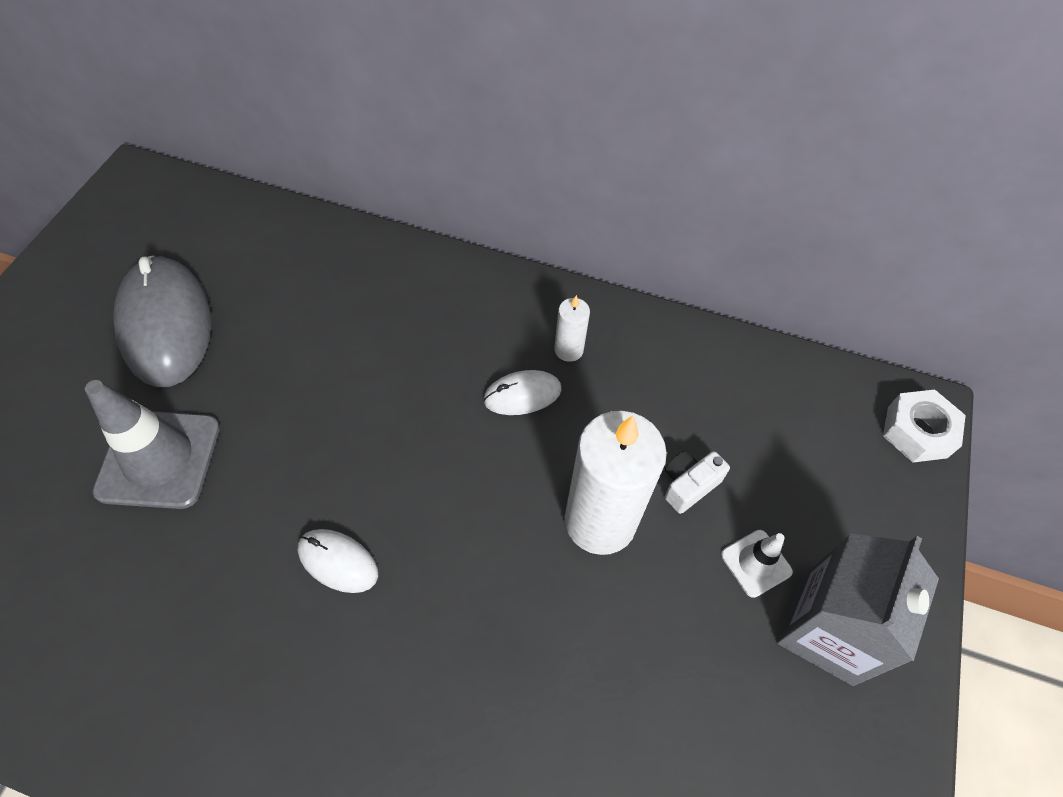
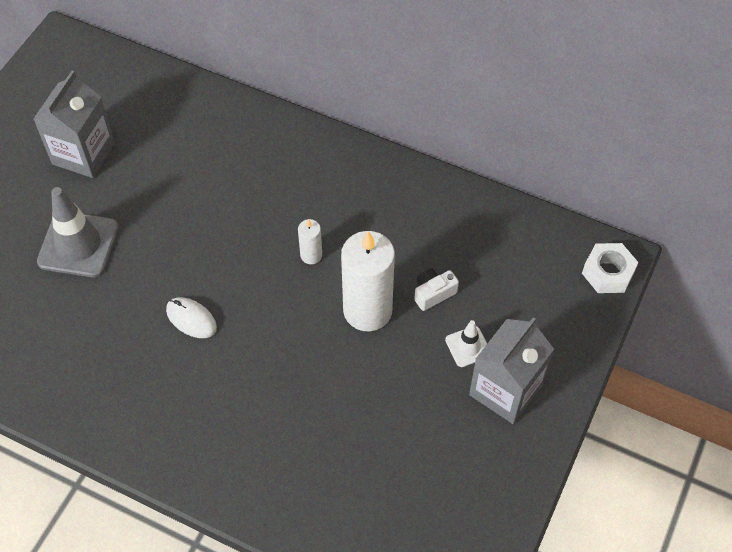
camera: 10 degrees right, 0 degrees up
(166, 324) = (83, 153): grey mouse -> grey carton
(522, 395) = (328, 223): white mouse -> none
(568, 350) = (366, 194): white candle -> white candle (311, 255)

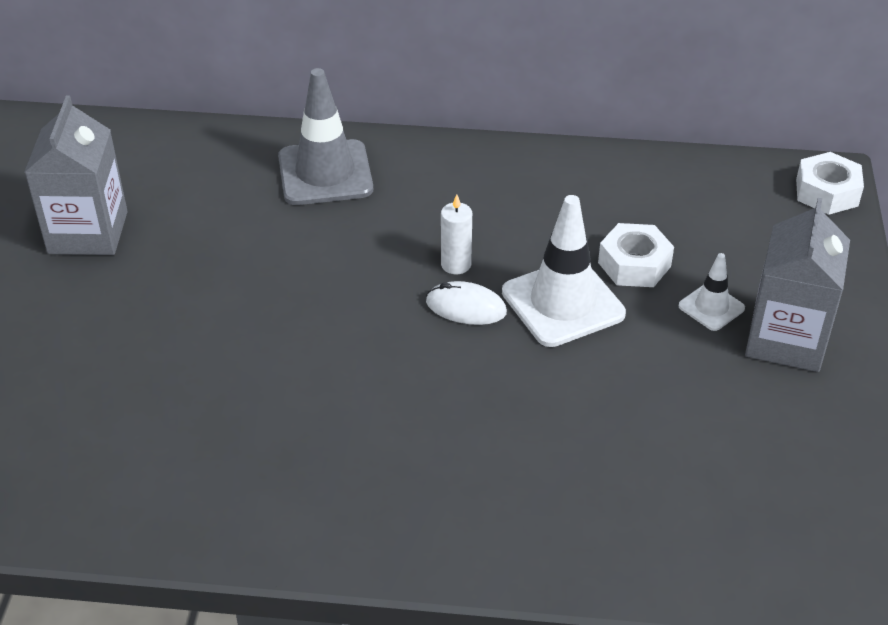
camera: 20 degrees left, 15 degrees down
(78, 244) = (129, 332): grey traffic cone -> grey traffic cone (325, 173)
(191, 319) = (333, 373): white mouse -> white mouse (466, 307)
(367, 310) = (563, 303): white candle -> white traffic cone
(433, 293) = (634, 264): white camera -> white nut

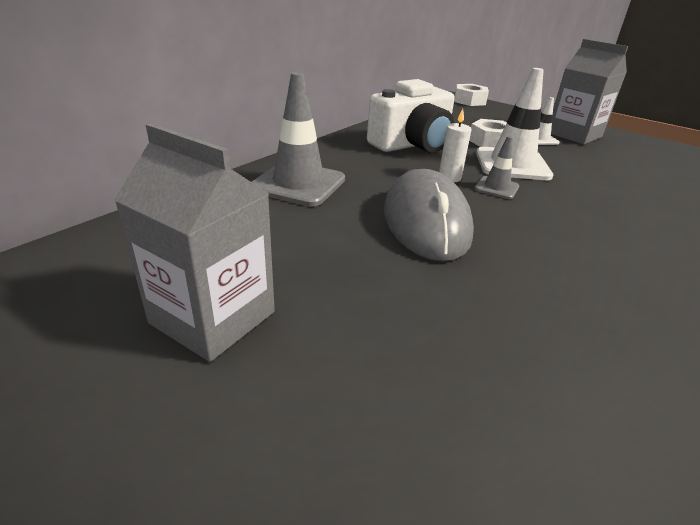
camera: 60 degrees left, 10 degrees down
(324, 281) = (425, 222): none -> grey mouse
(466, 307) = (496, 188): white mouse -> grey traffic cone
(533, 204) = (412, 145): none -> white camera

